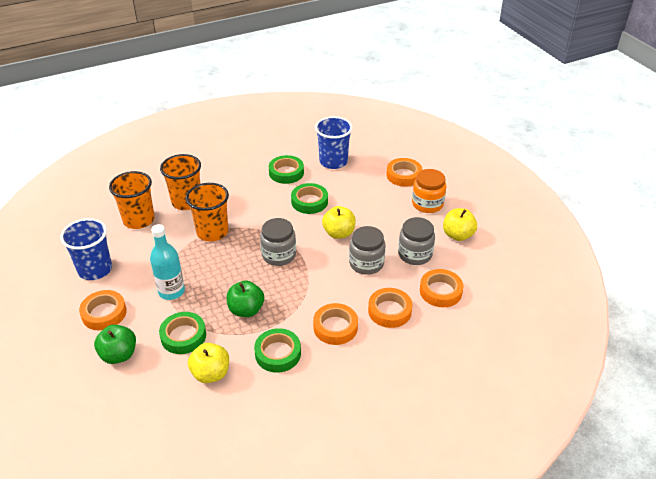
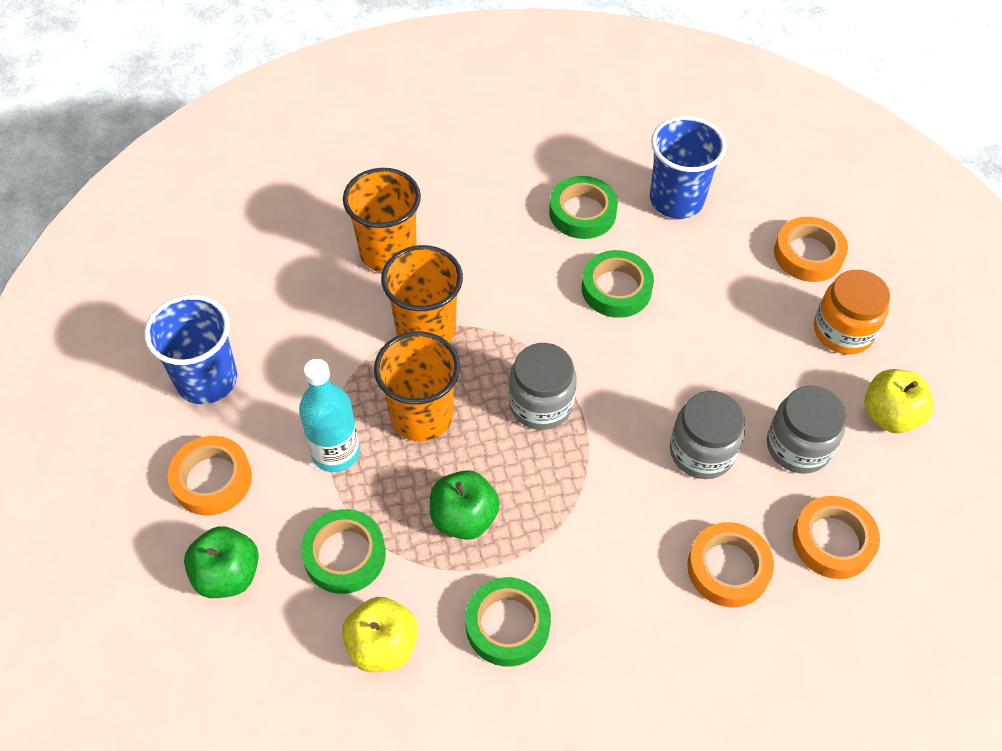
camera: 10 degrees right, 15 degrees up
(139, 220) = (296, 280): orange cup -> orange cup (421, 416)
(335, 327) = (621, 586): orange tape -> none
(339, 233) = (660, 372): yellow apple -> none

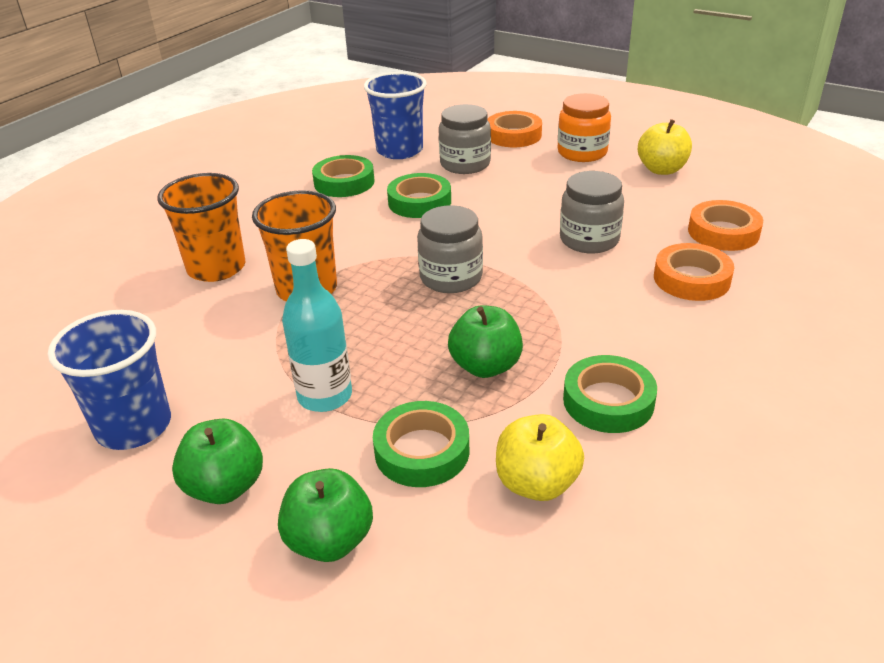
camera: 40 degrees left, 20 degrees down
(212, 479) = (225, 487): orange tape -> green apple
(421, 416) = (370, 334): orange cup -> none
(798, 446) = (638, 207): grey jar -> grey jar (465, 164)

